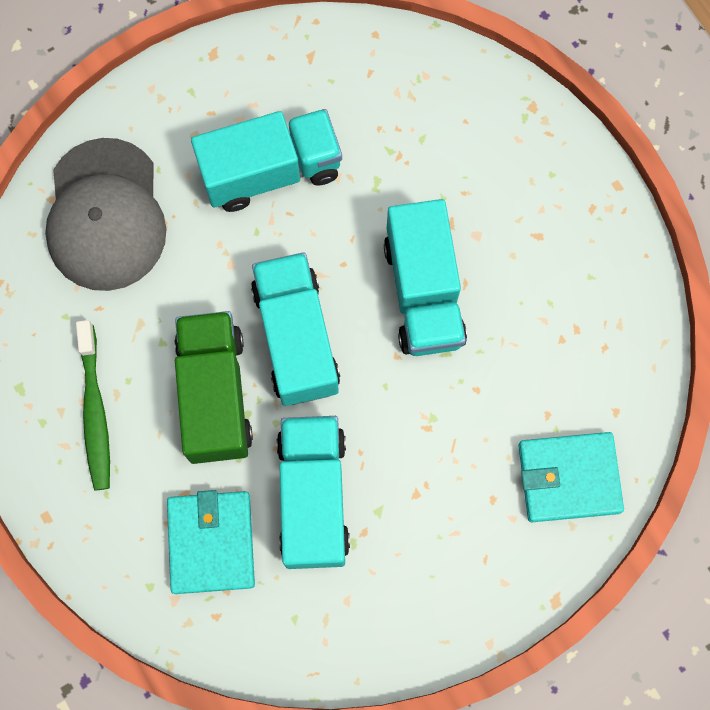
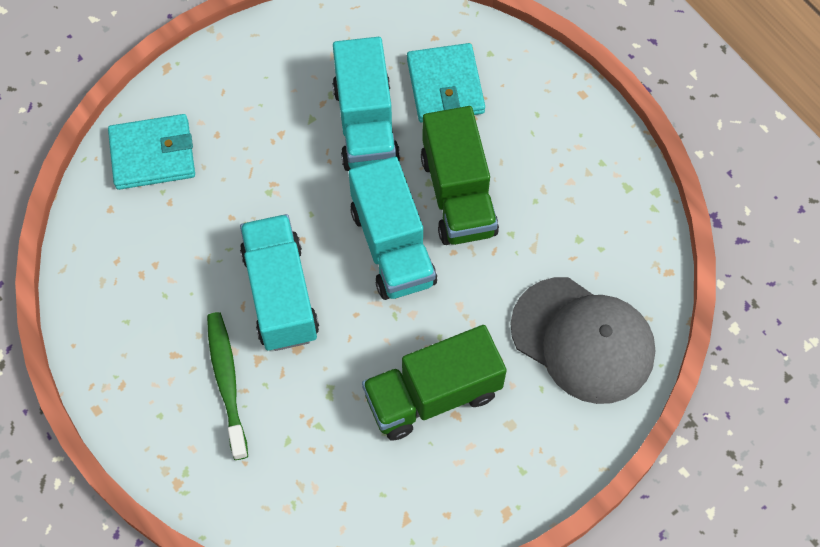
camera: 175 degrees right, 10 degrees down
(95, 411) = (558, 174): green toothbrush -> green toothbrush (227, 382)
(105, 215) = (583, 340): grey cap -> grey cap turned 135 degrees clockwise
(271, 171) = (432, 395): turquoise truck -> green truck

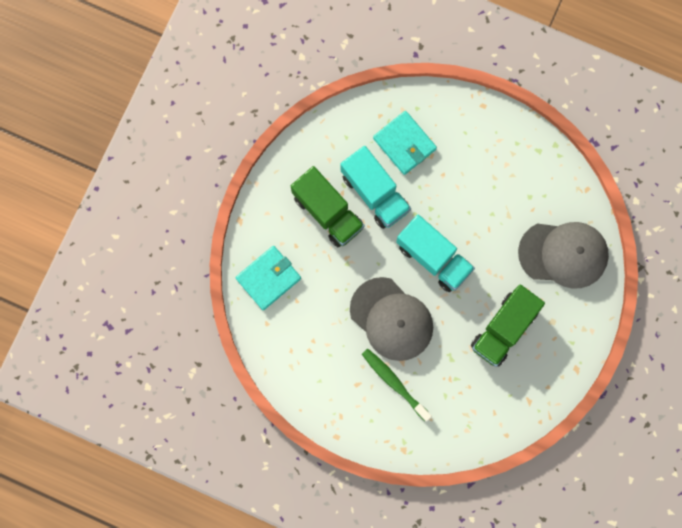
camera: 30 degrees left, 15 degrees up
(281, 294) = (391, 319): turquoise truck -> grey cap
(458, 195) = (450, 207): green truck -> green truck (327, 212)

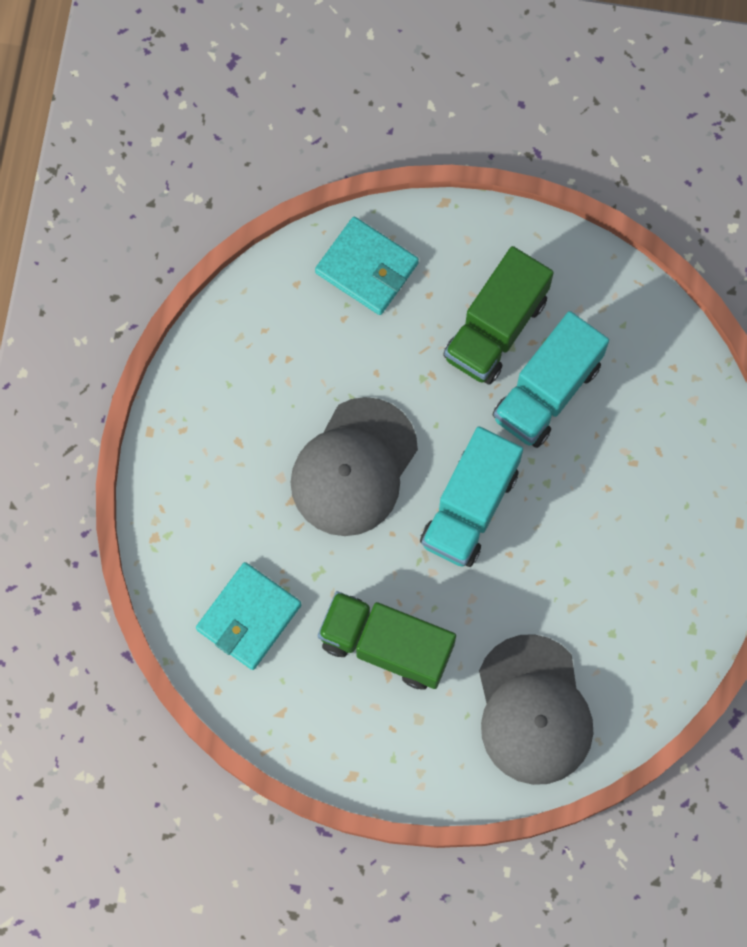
camera: 75 degrees right, 5 degrees down
(394, 383) = (255, 497): green toothbrush -> none
(404, 144) = (639, 416): turquoise wallet -> turquoise wallet (248, 617)

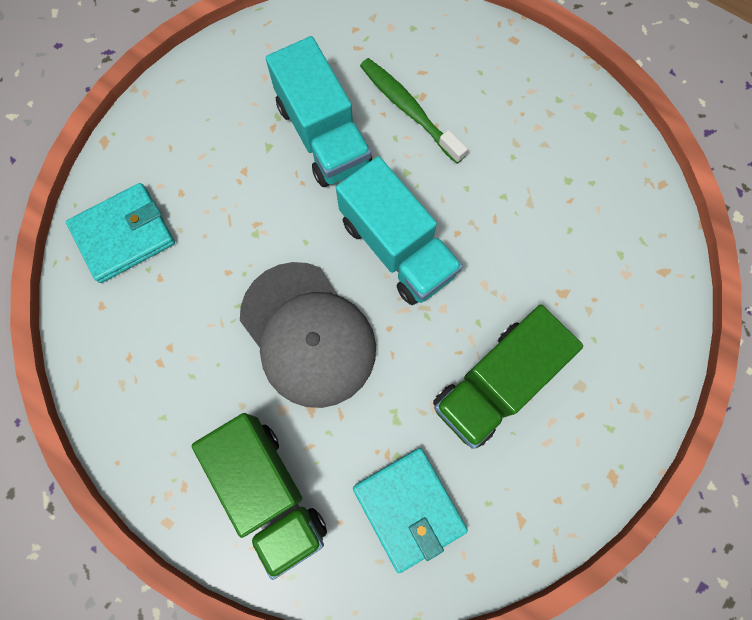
camera: 65 degrees left, 0 degrees up
(495, 328) = (243, 151): green truck -> green truck (269, 491)
(533, 710) = (613, 278): grey cap -> none
(612, 456) = (409, 109): none -> green toothbrush

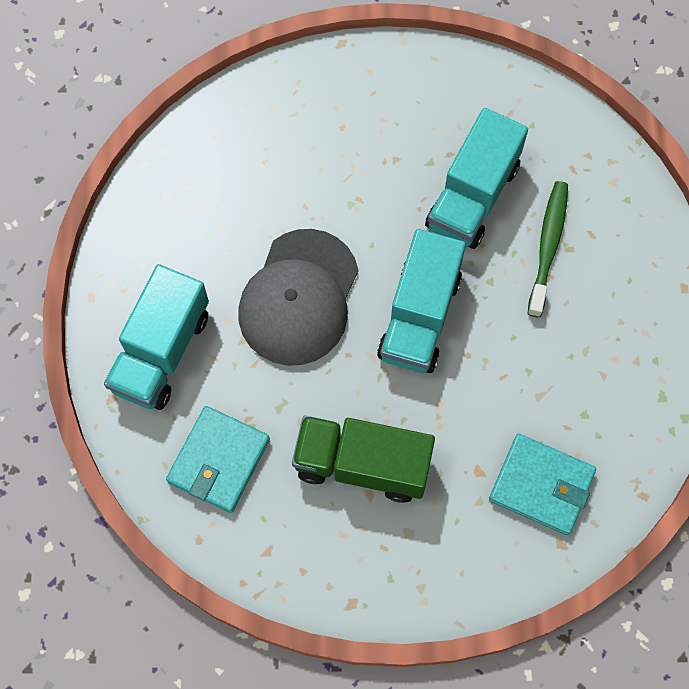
camera: 55 degrees right, 5 degrees down
(124, 235) = (278, 112): turquoise wallet -> turquoise wallet (541, 486)
(269, 491) = (161, 351): green truck -> turquoise truck

